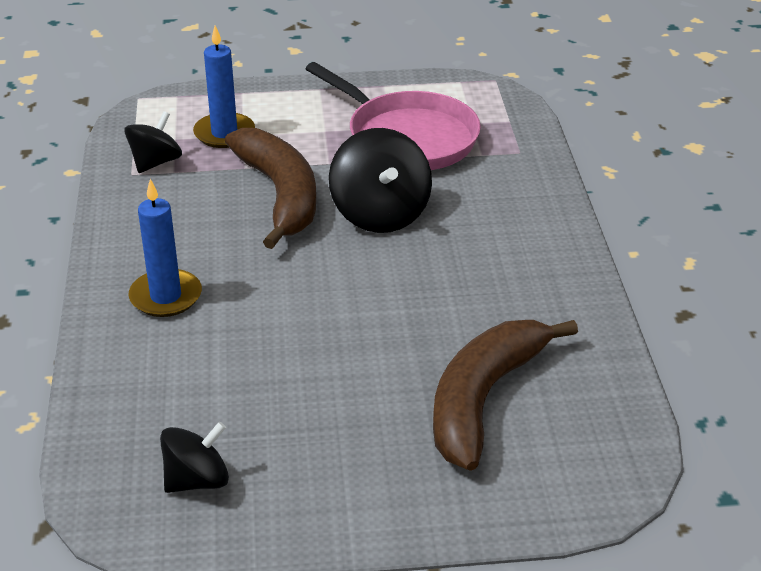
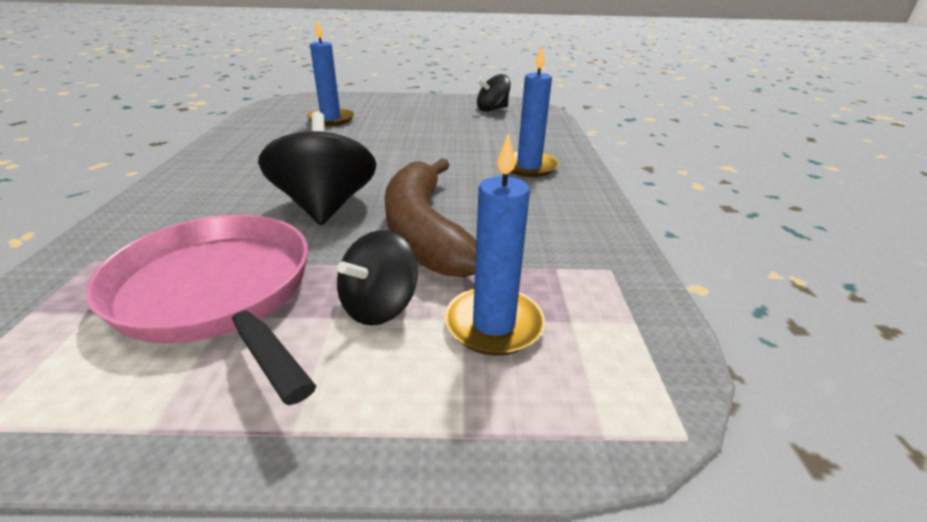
camera: 175 degrees left, 5 degrees down
(155, 162) = (585, 282): black spinning top -> black spinning top (379, 306)
(483, 399) = (331, 119): brown banana -> blue candle

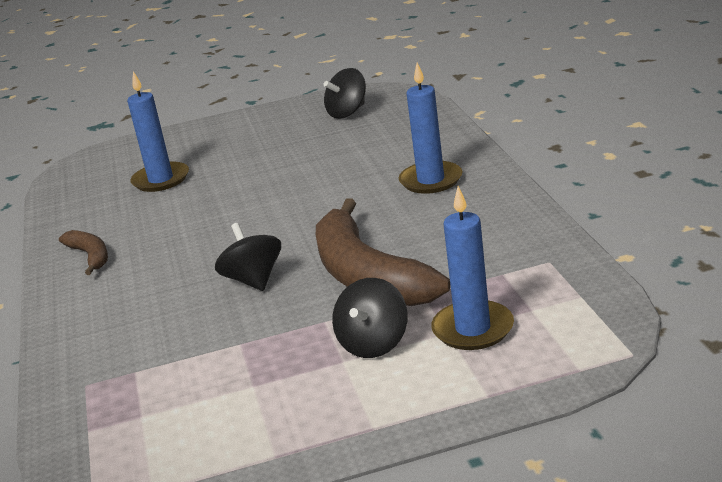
camera: 10 degrees left, 5 degrees down
(218, 293) = (231, 374): pink pan -> none
(230, 155) = (90, 256): none -> brown banana
(325, 207) = (253, 280): black spinning top -> black spinning top, size x0.63

